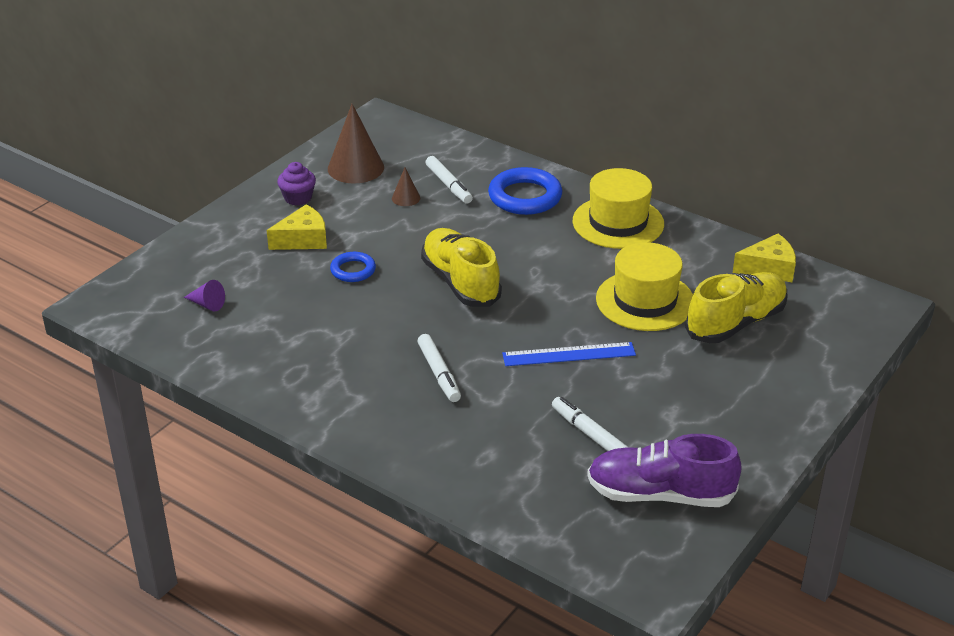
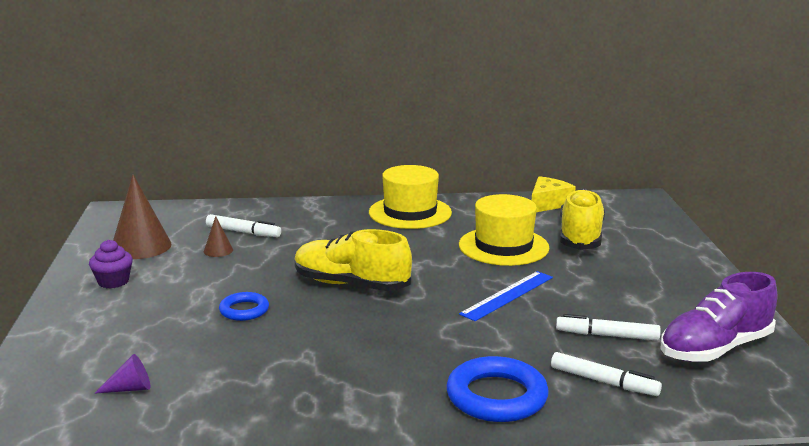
camera: 40 degrees left, 15 degrees down
(303, 239) = (162, 307): yellow cheese -> none
(439, 373) = (432, 347): white marker -> white marker (603, 382)
(525, 197) = (317, 220): blue ring -> blue ring (496, 396)

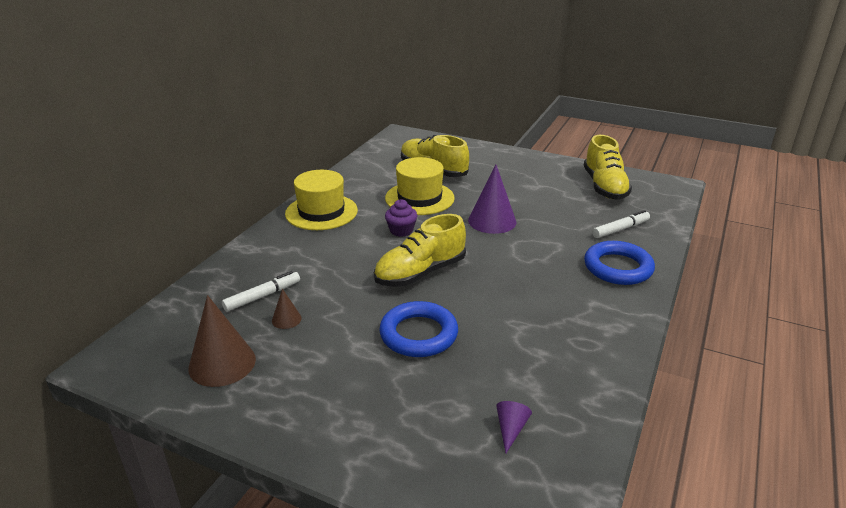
camera: 60 degrees left, 10 degrees up
(113, 282) = (287, 398): purple cupcake -> purple cupcake (401, 230)
(244, 310) = (418, 334): blue ring -> blue ring, size x1.74
(507, 295) = (492, 221): blue ruler -> purple cone
(548, 204) = (371, 162): yellow cheese -> none
(607, 335) = (568, 209): white marker -> none
(715, 349) = (604, 187): purple shoe -> yellow shoe

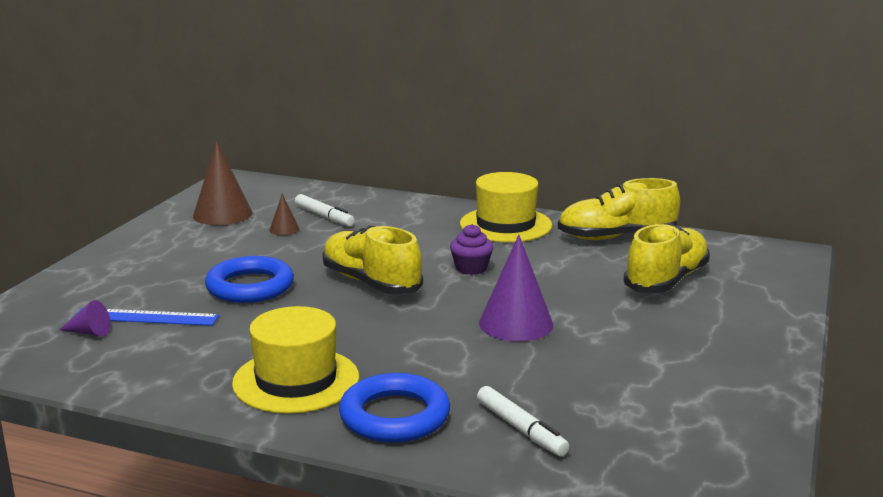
camera: 85 degrees right, 10 degrees down
(419, 198) = (567, 275): yellow hat -> yellow hat (296, 380)
(478, 394) = (146, 317): none -> blue ruler
(604, 187) = (688, 426): yellow shoe -> yellow shoe (616, 237)

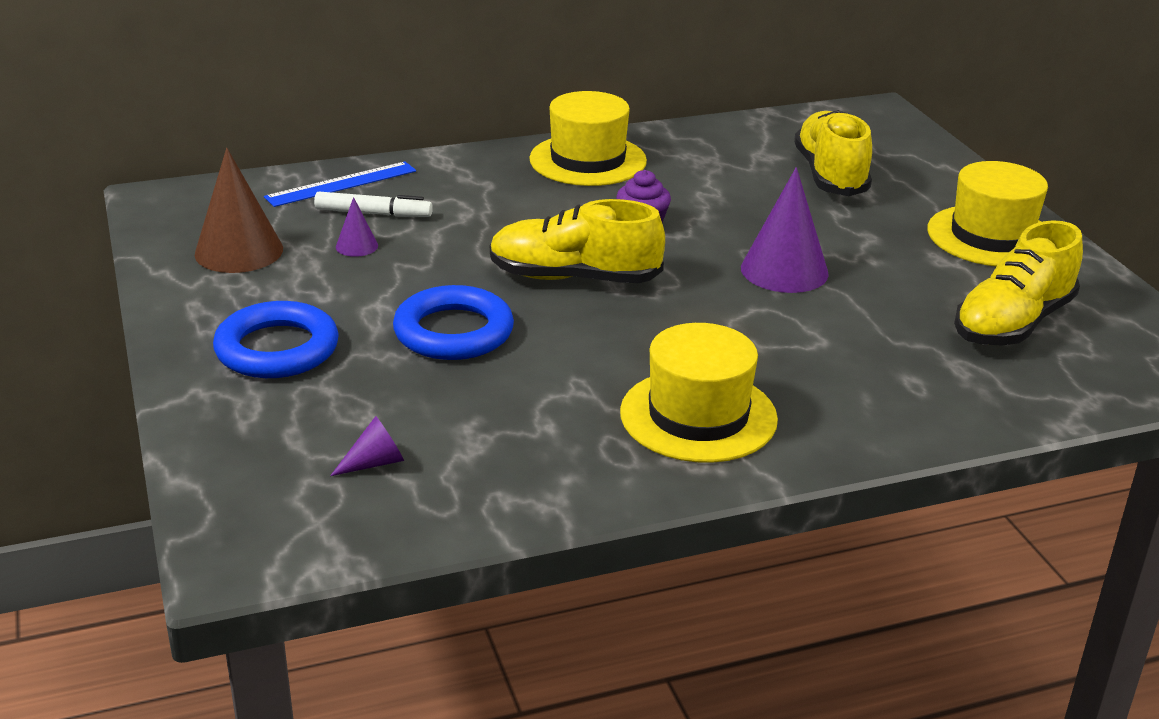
camera: 40 degrees left, 10 degrees up
(146, 317) = (405, 416): blue ruler -> blue ruler (341, 184)
(284, 229) = (356, 246): brown cone -> purple cone
(394, 416) = (846, 410): blue ring -> blue ring (277, 349)
(521, 429) = (960, 374): white marker -> none
(616, 237) = (714, 141): yellow shoe -> yellow shoe (1013, 323)
(726, 356) = (991, 236): none -> yellow hat

